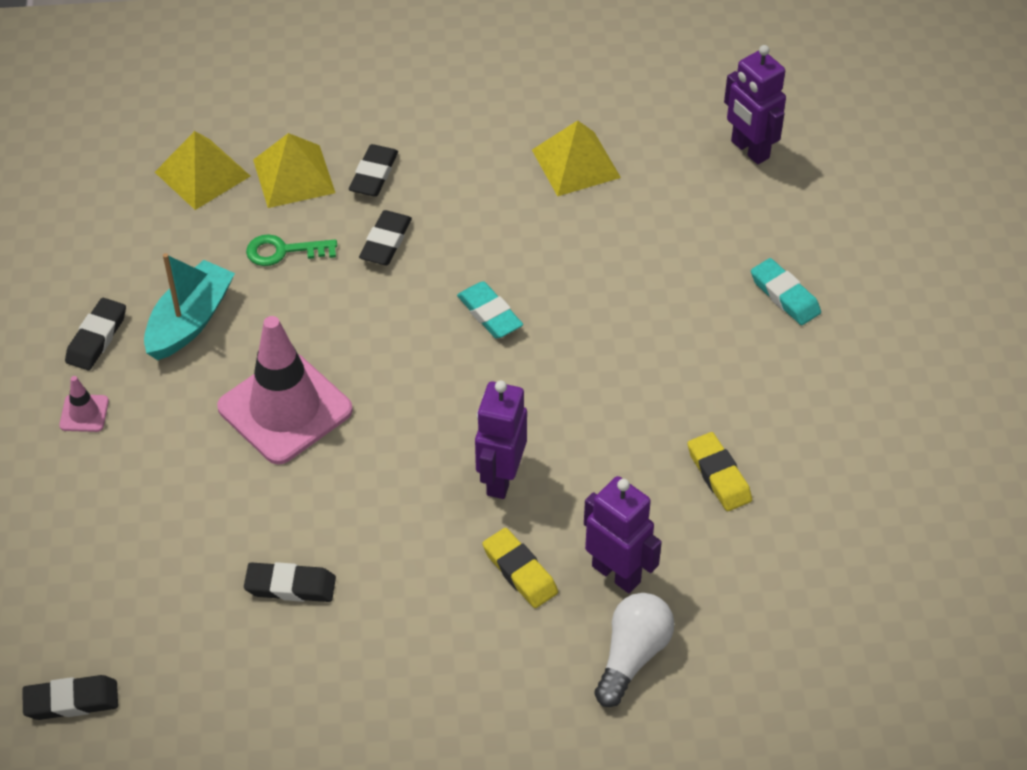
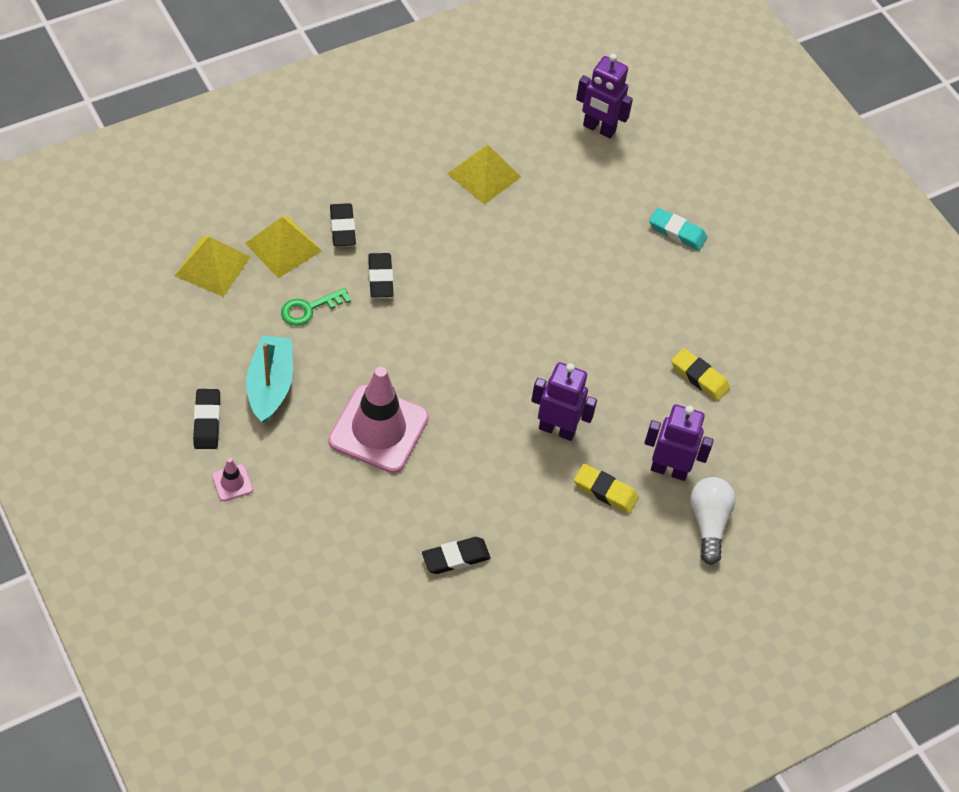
camera: 30 degrees left, 5 degrees up
(71, 701) = (349, 697): black eraser -> none
(490, 314) = (484, 310): turquoise eraser -> none
(500, 478) = (557, 429): purple robot -> purple robot turned 120 degrees clockwise

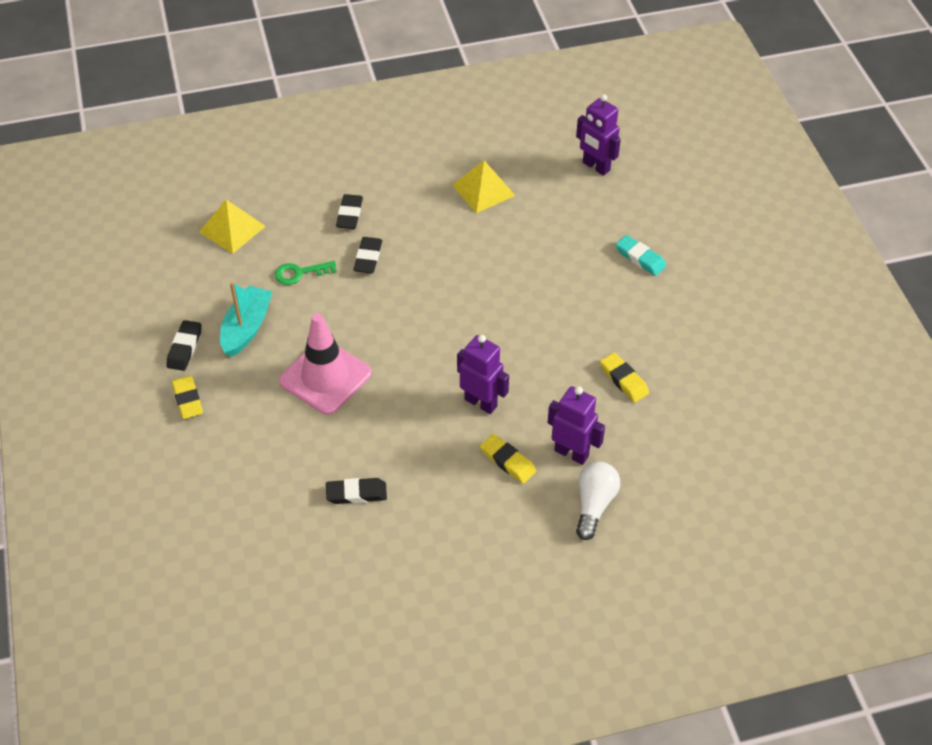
camera: 20 degrees right, 5 degrees down
(232, 483) = (188, 399): pink traffic cone -> yellow eraser
(283, 246) = (295, 222): yellow pyramid -> none

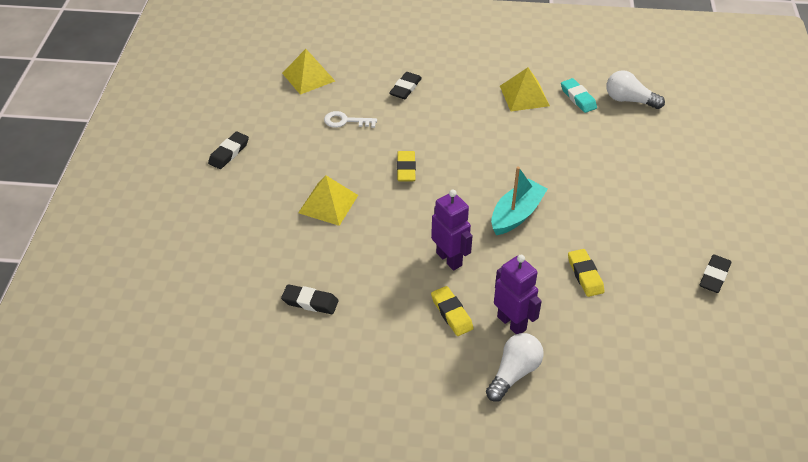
camera: 20 degrees right, 5 degrees down
(188, 399) = (212, 191): yellow eraser -> yellow eraser (406, 169)
(247, 328) = (284, 151): turquoise boat -> turquoise boat (516, 214)
(300, 273) = (345, 121): green key -> white key
(325, 377) = (328, 204): pink traffic cone -> yellow pyramid
(368, 258) = (405, 123): black eraser -> black eraser (714, 276)
(596, 167) = (629, 100): purple robot -> white light bulb
(640, 258) = (640, 180): turquoise eraser -> turquoise eraser (578, 98)

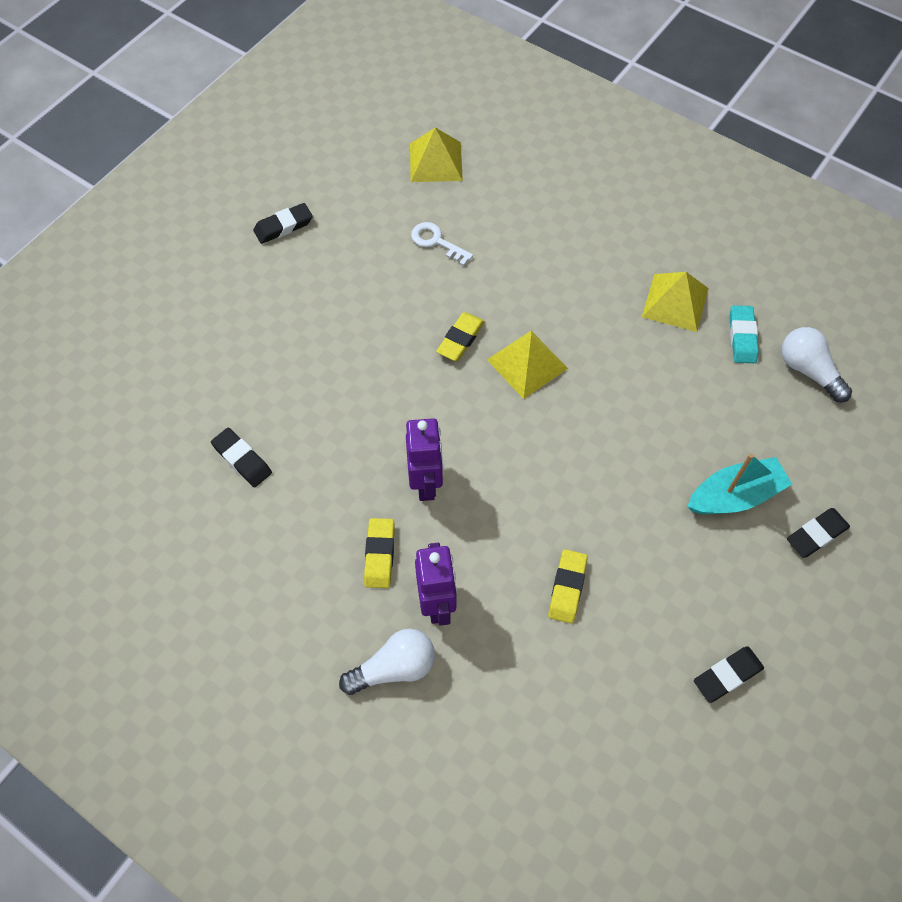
camera: 30 degrees right, 15 degrees up
(328, 204) = (343, 344): yellow pyramid -> yellow pyramid (527, 364)
(405, 88) = (537, 227): black eraser -> black eraser (816, 535)
(516, 214) = (545, 464): turquoise boat -> turquoise boat (735, 495)

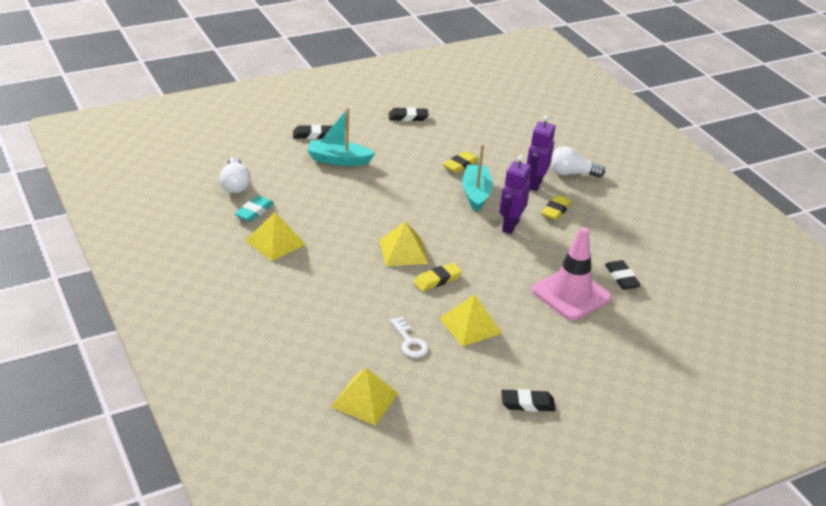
camera: 155 degrees left, 25 degrees down
(296, 397) = (571, 294): none -> pink traffic cone
(387, 292) = (470, 325): none -> yellow pyramid
(507, 529) = (476, 194): none -> turquoise boat

